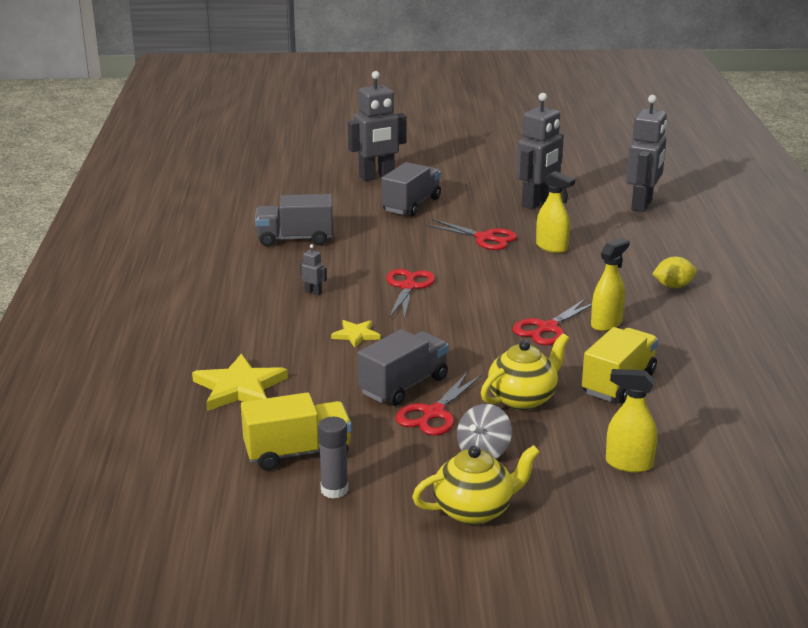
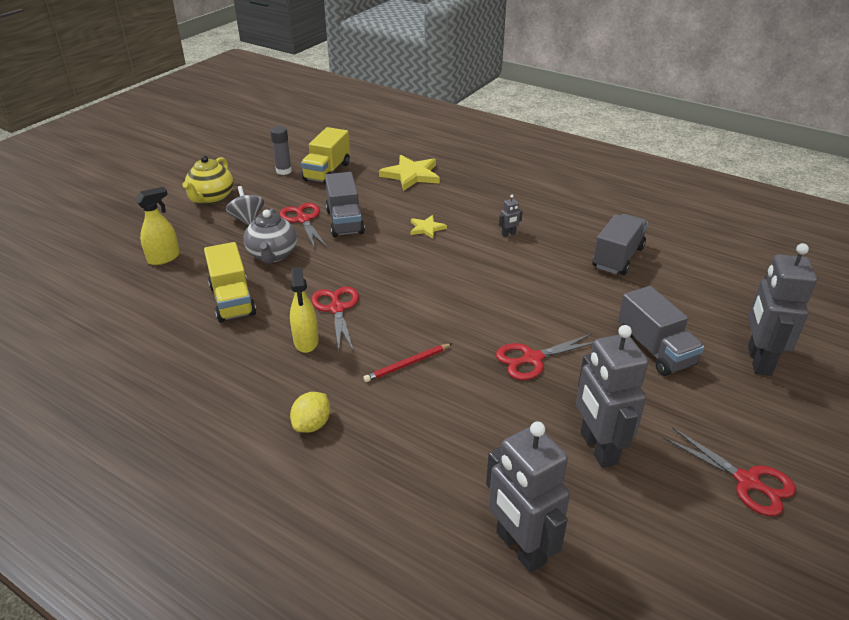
camera: 125 degrees right, 10 degrees up
(408, 287) = (474, 275): red scissors -> red scissors (747, 481)
(523, 398) = (272, 255): yellow teapot -> grey teapot
(552, 247) = (472, 392): yellow spray bottle -> none
(563, 276) = (407, 364): none -> red pencil

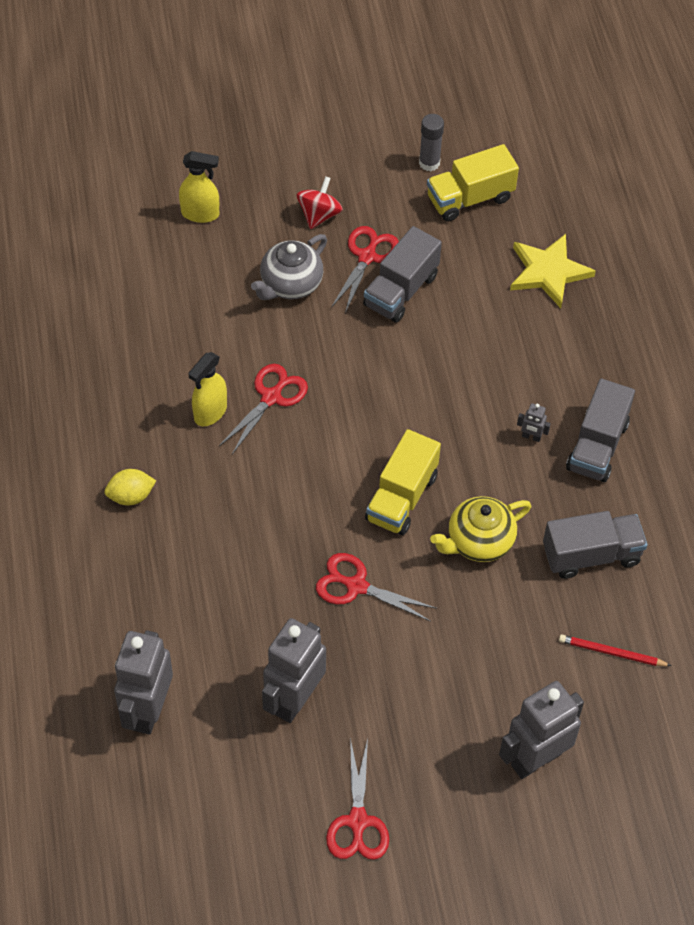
camera: 45 degrees right, 20 degrees up
(211, 198) = (319, 154): yellow teapot -> yellow teapot (479, 542)
(232, 300) = (203, 316): yellow truck -> yellow truck (401, 497)
(247, 219) = (319, 215): grey spinning top -> red spinning top
(407, 364) = (256, 503): red pencil -> red pencil (611, 652)
(426, 228) = (464, 364): yellow star -> none
(654, 349) = (466, 669): grey truck -> grey truck (597, 446)

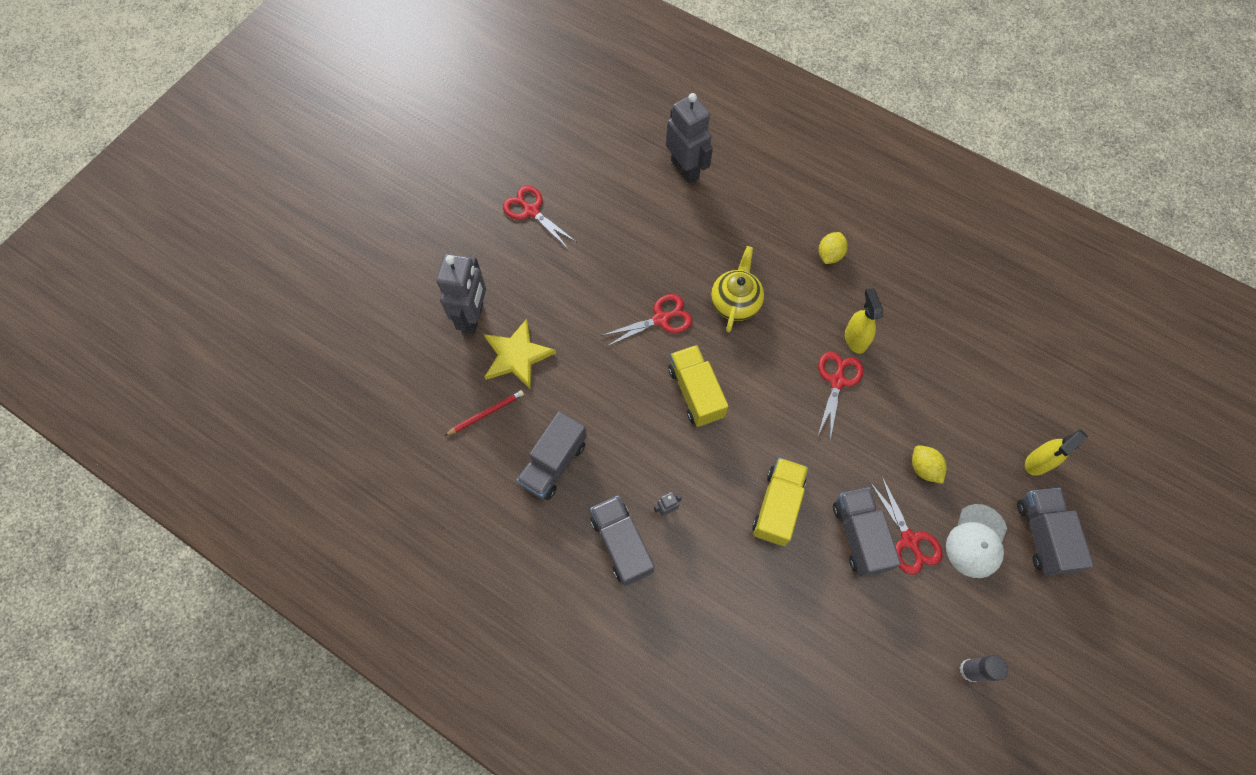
camera: 135 degrees right, 10 degrees up
(267, 177) = (1042, 535): none -> grey truck
(271, 397) = (837, 381): red scissors -> red scissors turned 150 degrees counterclockwise
(290, 284) = (923, 468): grey teapot -> yellow lemon
(294, 699) = (624, 235): grey robot -> none
(319, 215) = (976, 541): red spinning top -> white cap
(470, 198) = (909, 667): yellow truck -> yellow truck (777, 506)
(479, 542) = (625, 408): yellow teapot -> yellow teapot (735, 302)
(548, 272) = (790, 658): yellow star -> yellow star (517, 356)

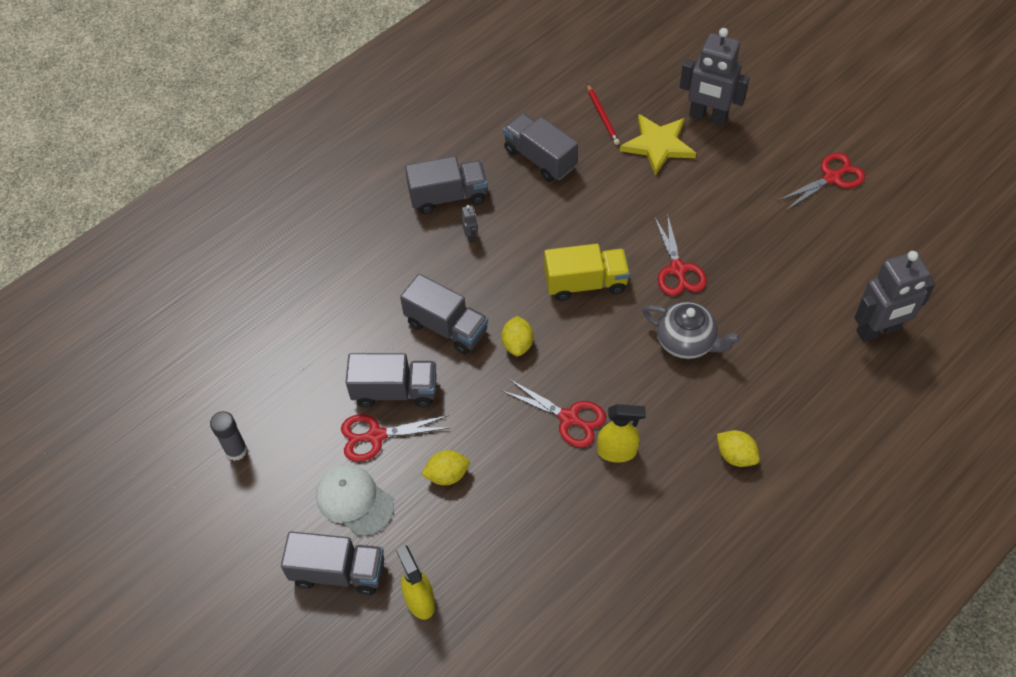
camera: 105 degrees right, 10 degrees down
(735, 302) = (686, 342): yellow teapot -> grey teapot
(777, 438) = (517, 344): none -> yellow lemon
(777, 506) = (446, 327): yellow truck -> grey truck

